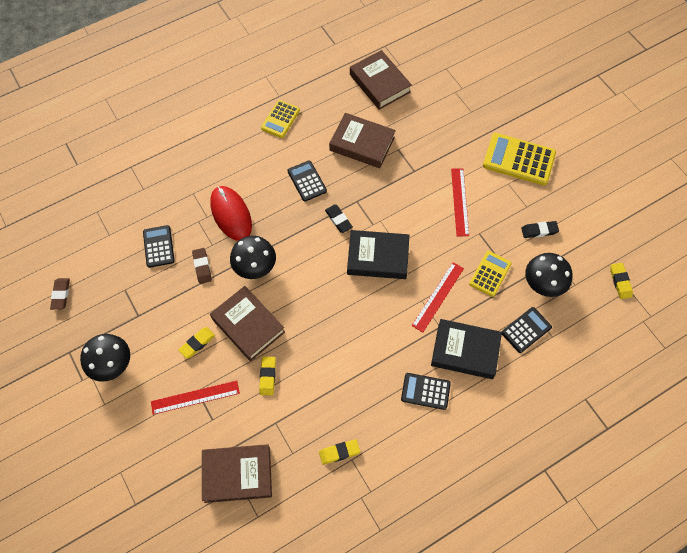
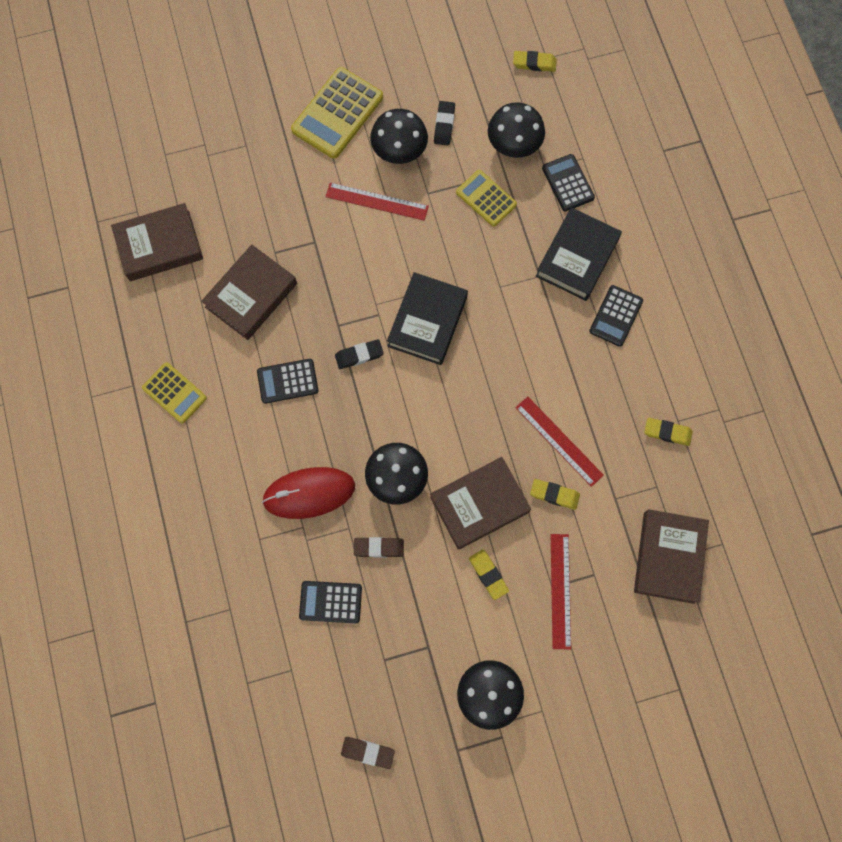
camera: 75 degrees left, 10 degrees up
(339, 452) = (667, 432): yellow eraser -> yellow eraser turned 75 degrees counterclockwise
(438, 296) = (500, 266): red ruler -> red ruler (559, 441)
(506, 206) = (399, 150): none -> black mushroom

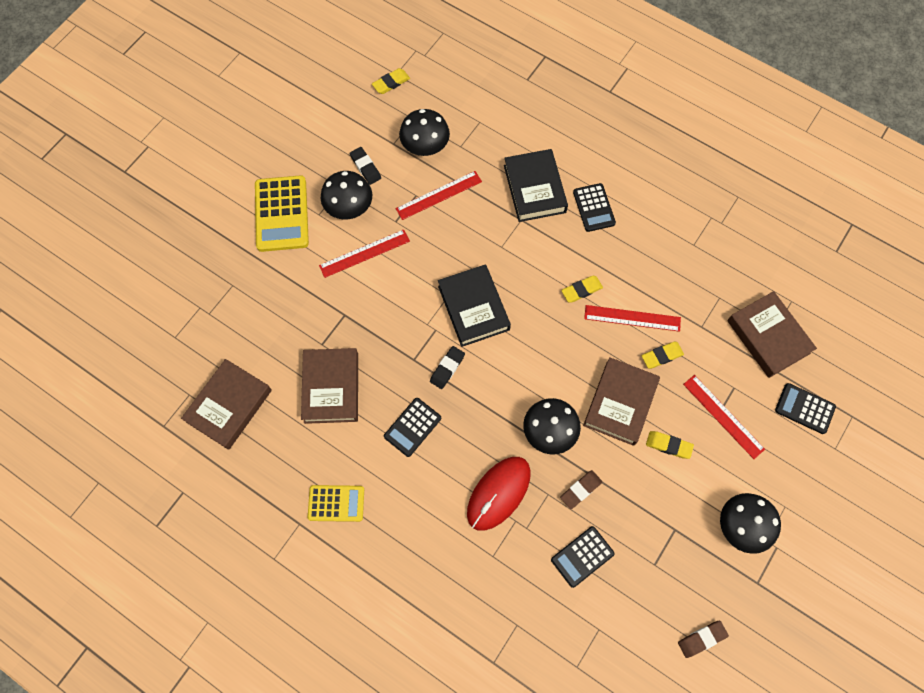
camera: 40 degrees left, 5 degrees down
(486, 198) = (439, 195): yellow calculator -> red ruler
(568, 183) = (484, 145): black calculator -> black calculator (804, 408)
(667, 432) = (694, 257): yellow eraser -> yellow eraser (581, 290)

